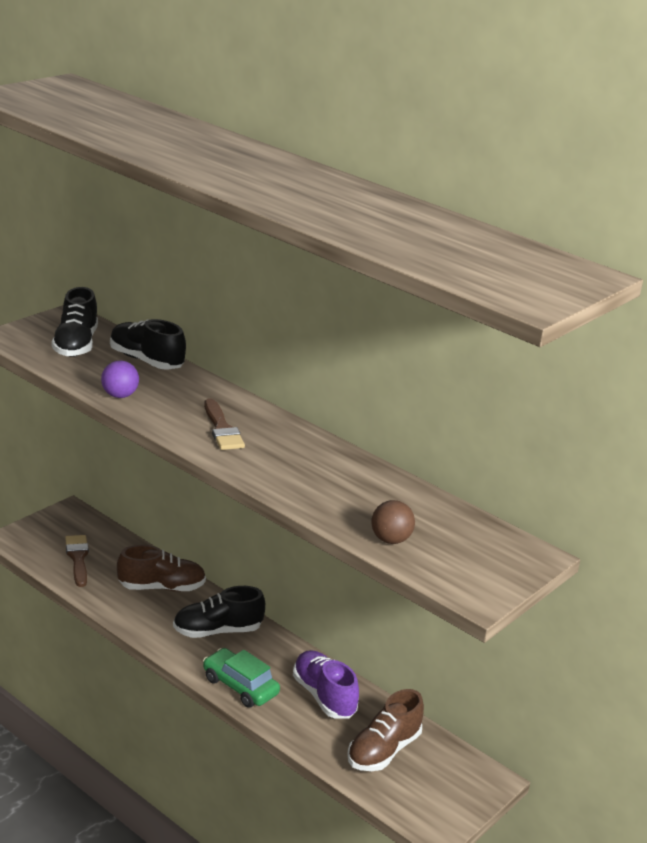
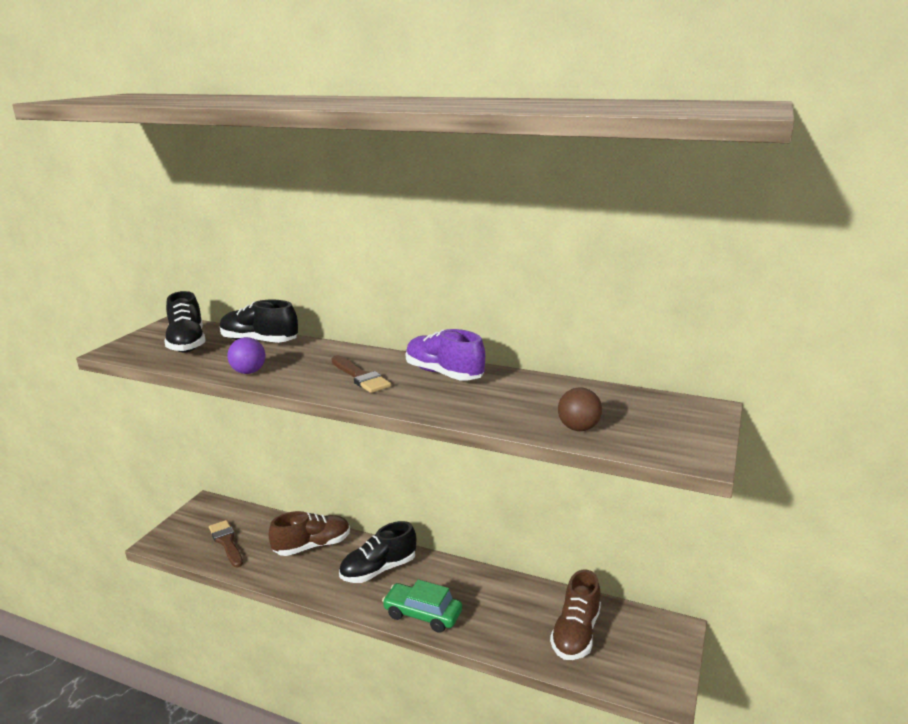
camera: 15 degrees left, 5 degrees down
(324, 696) = (498, 600): purple shoe -> purple shoe (444, 374)

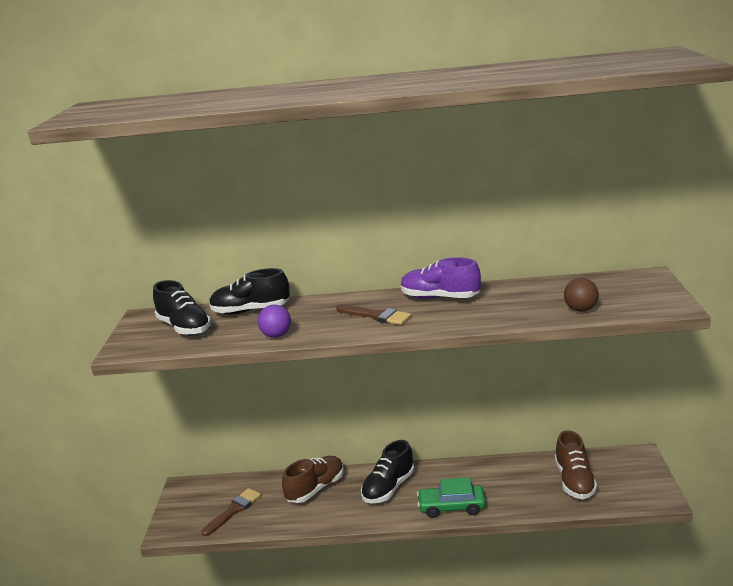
camera: 20 degrees left, 0 degrees up
(226, 542) = (234, 510): brown brush -> brown brush turned 90 degrees clockwise

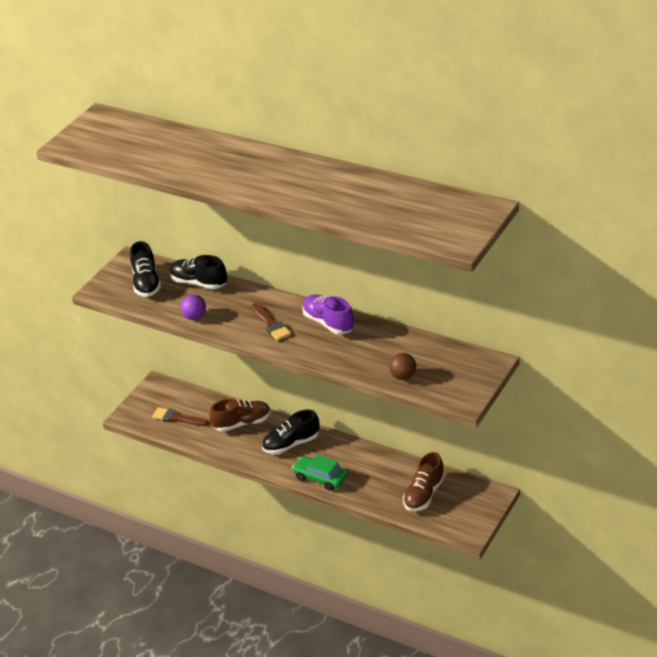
camera: 30 degrees right, 15 degrees up
(234, 510) = (177, 418): brown brush -> brown brush turned 135 degrees counterclockwise

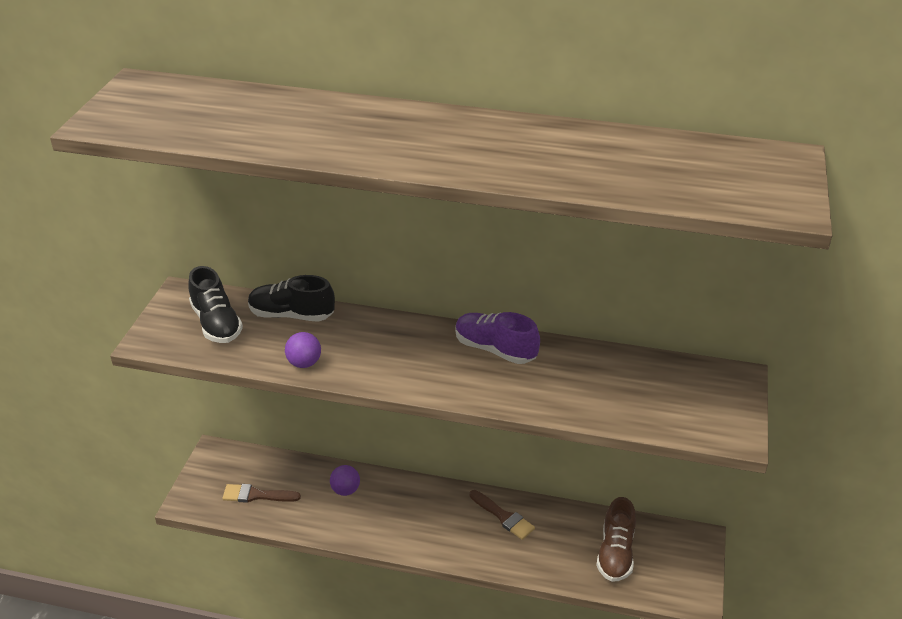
camera: 20 degrees left, 0 degrees up
(242, 423) = (345, 490): brown shoe -> purple ball
(271, 324) = (417, 361): brown brush -> brown brush (503, 516)
(291, 444) = (419, 509): black shoe -> none
(320, 478) = (475, 551): green car -> none
(403, 376) = (635, 412): brown ball -> none

